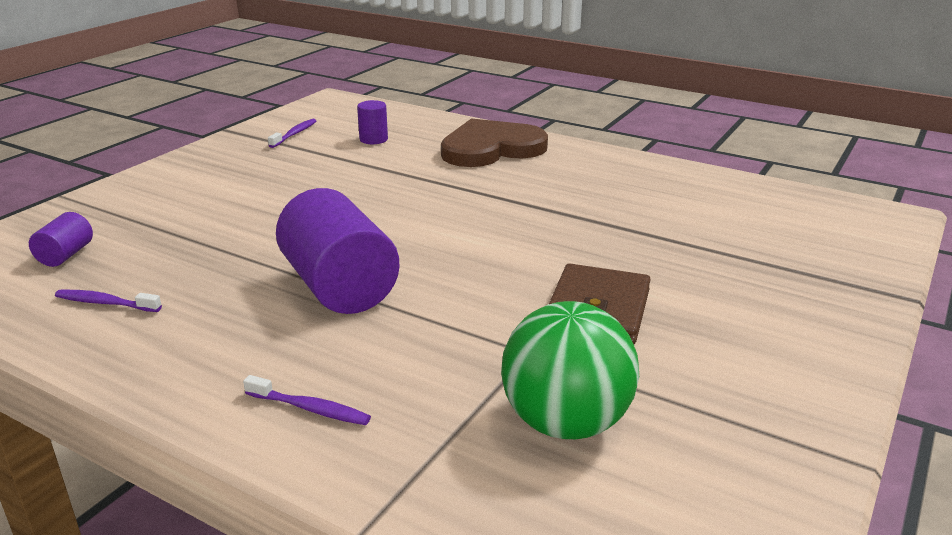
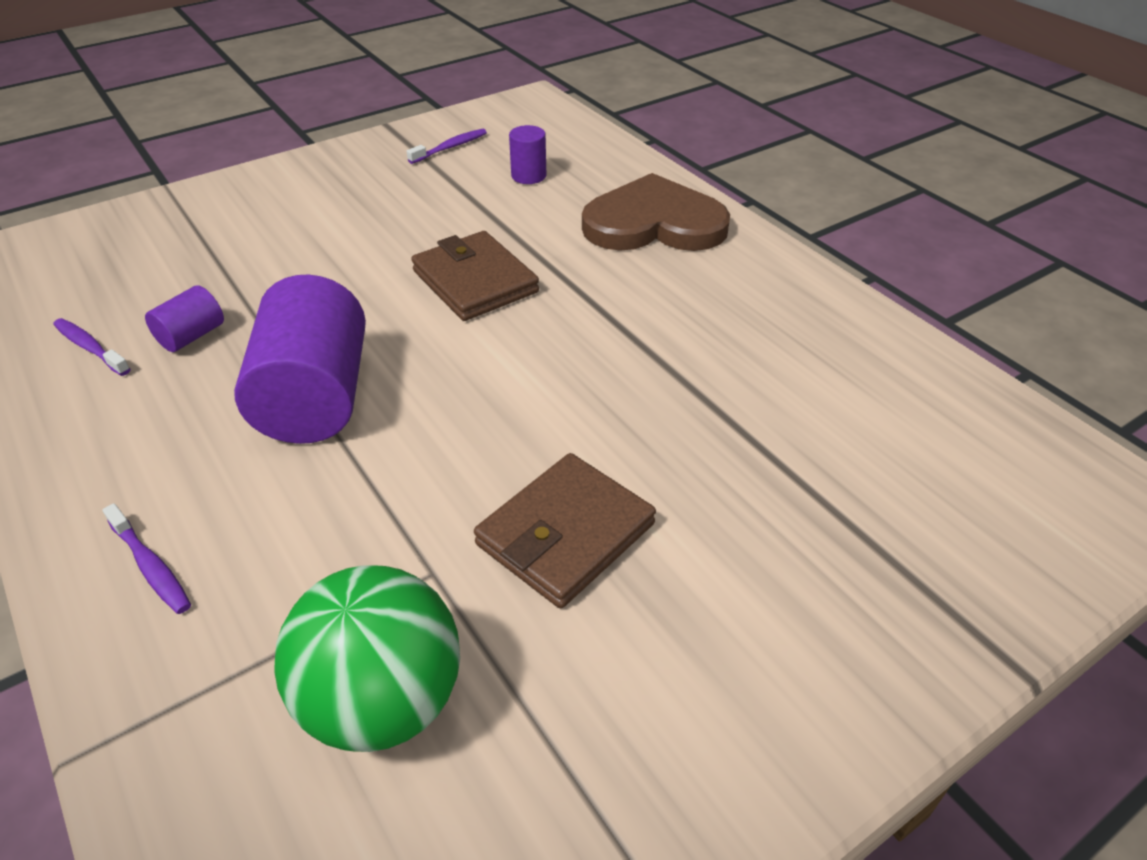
camera: 25 degrees right, 15 degrees up
(66, 255) = (107, 270): purple cylinder -> purple cylinder (191, 336)
(395, 201) = (475, 282): none -> brown wallet

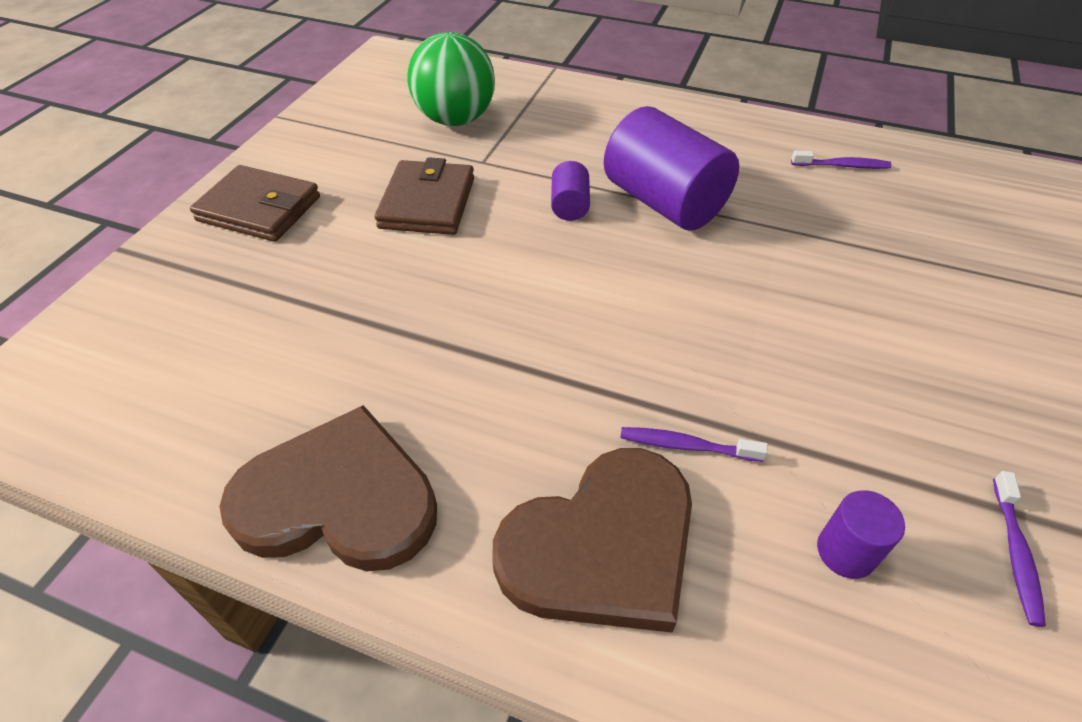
camera: 145 degrees right, 5 degrees up
(151, 566) = (617, 112): purple toothbrush -> purple toothbrush (686, 446)
(191, 336) = (803, 199): purple cylinder -> purple cylinder (569, 206)
(475, 282) = (688, 343): brown wallet -> brown wallet (259, 209)
(809, 303) = (338, 498): none -> brown heart

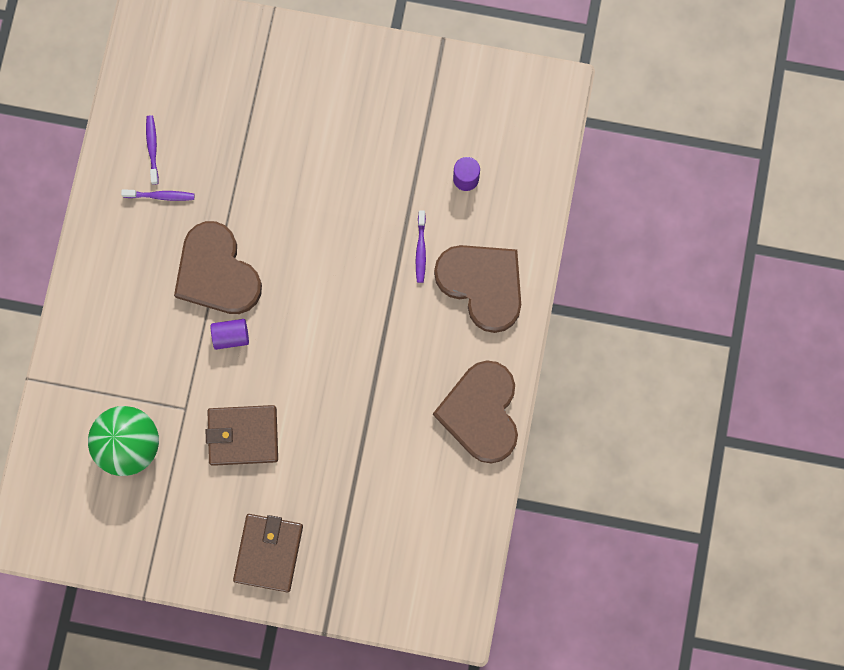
camera: 100 degrees left, 30 degrees up
(664, 202) = (217, 272): purple cylinder -> brown heart
(1015, 553) = (453, 106): purple toothbrush -> purple toothbrush (161, 196)

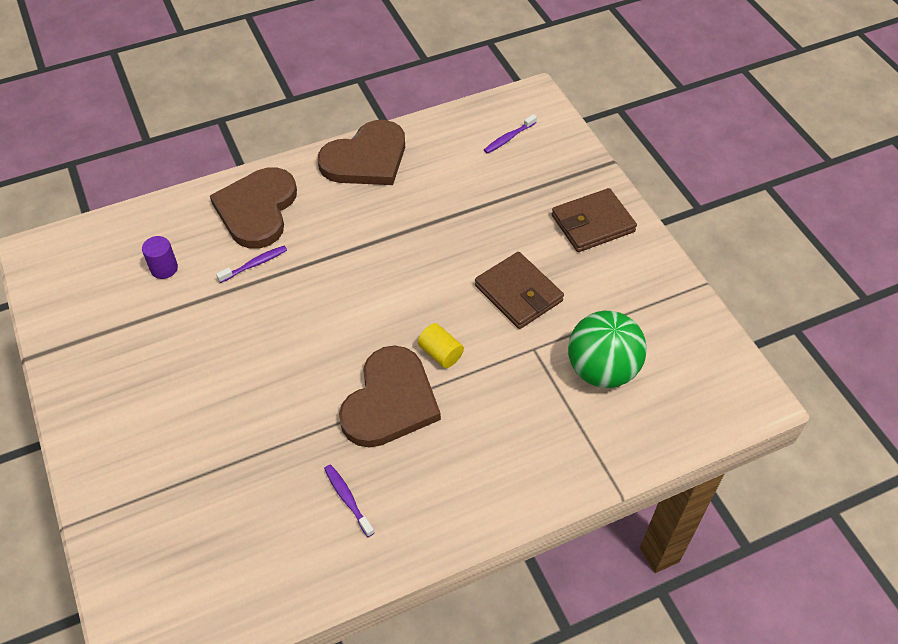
camera: 125 degrees left, 25 degrees down
(152, 148) = (300, 541): purple toothbrush -> purple toothbrush (508, 138)
(231, 336) = (440, 353): purple cylinder -> yellow cylinder

